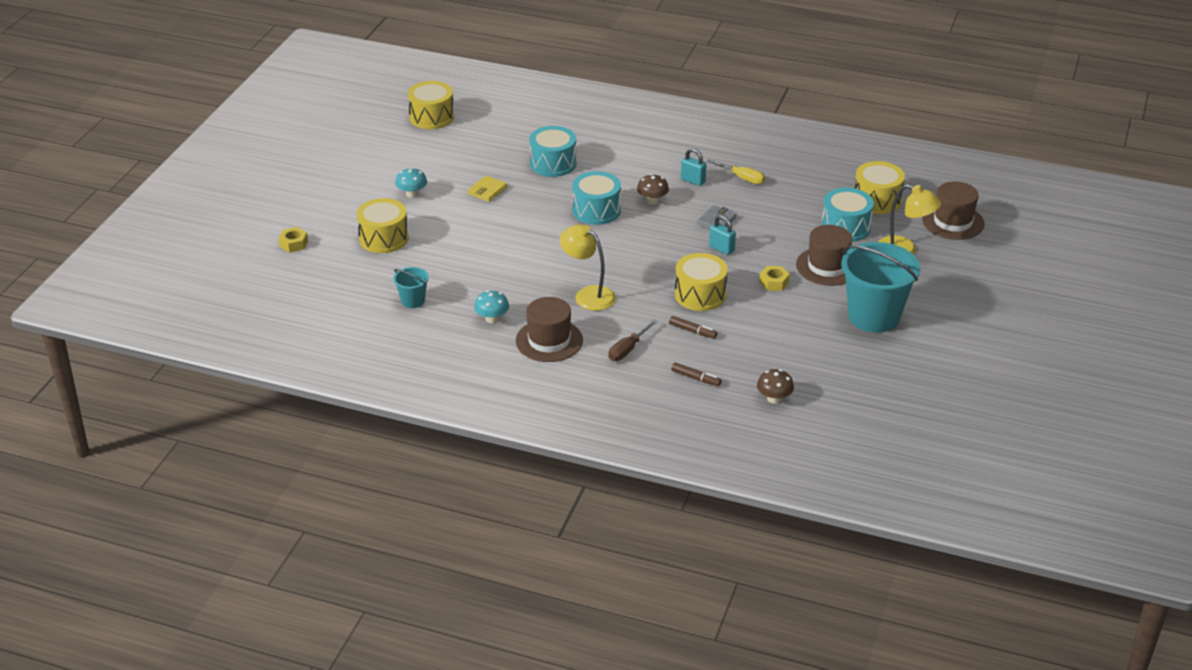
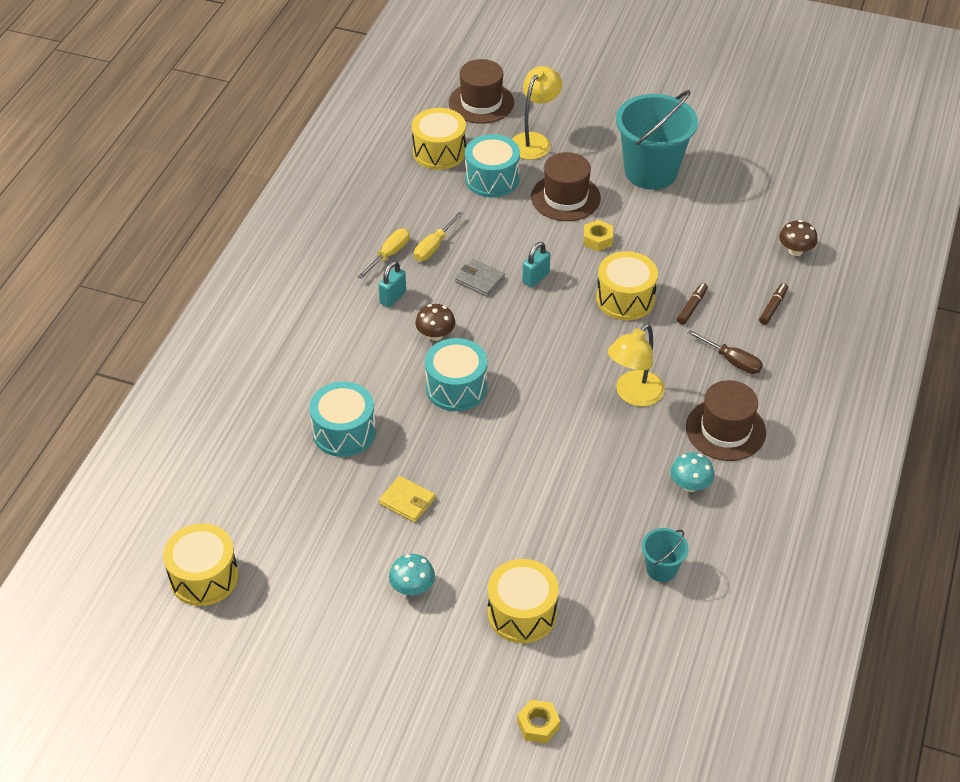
camera: 90 degrees left, 10 degrees up
(754, 199) = (434, 247): none -> yellow screwdriver

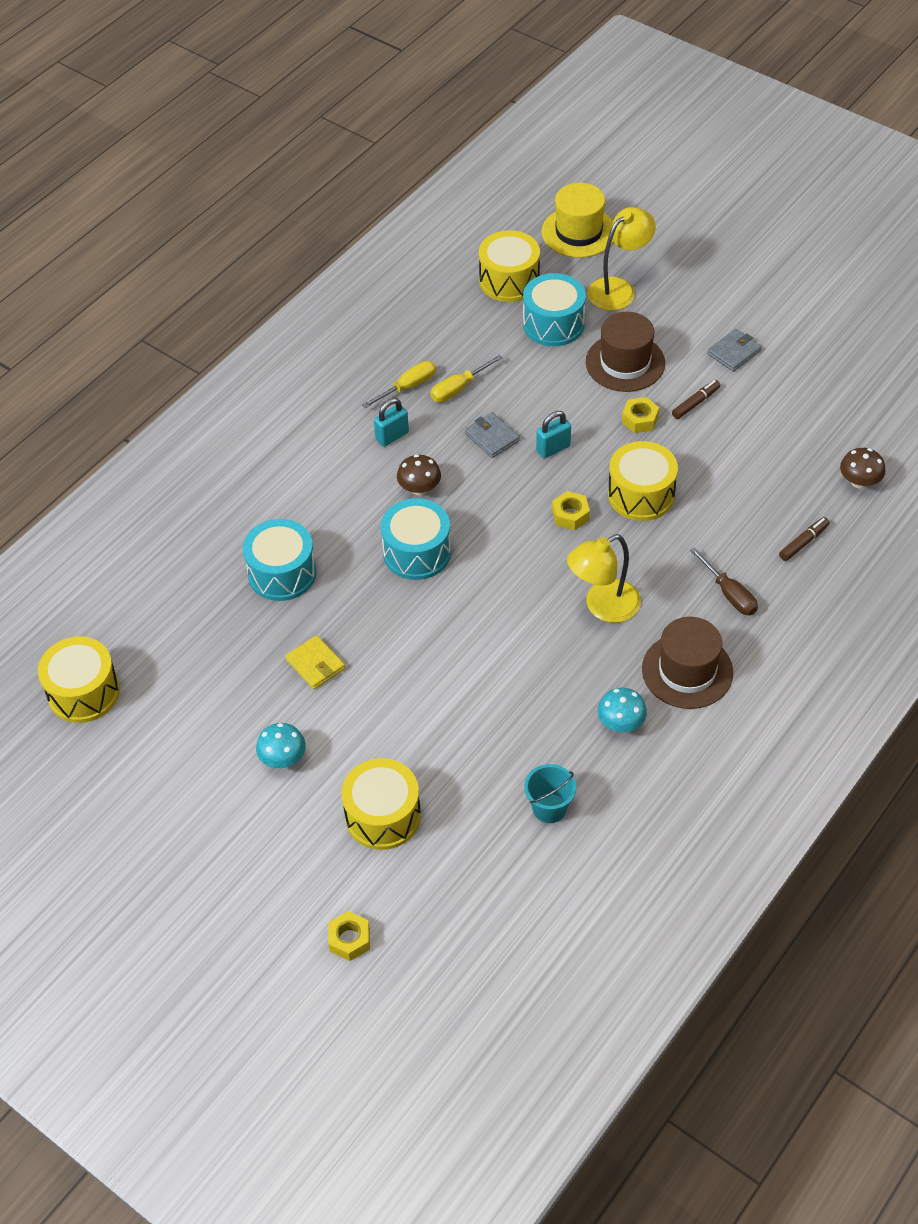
camera: 20 degrees right, 5 degrees up
(481, 103) = (578, 232): brown hat -> yellow hat
(574, 328) = (570, 515): none -> yellow nut
(651, 172) = (734, 352): turquoise bucket -> grey wallet
(692, 307) = (711, 521): brown marker -> brown marker (695, 403)

